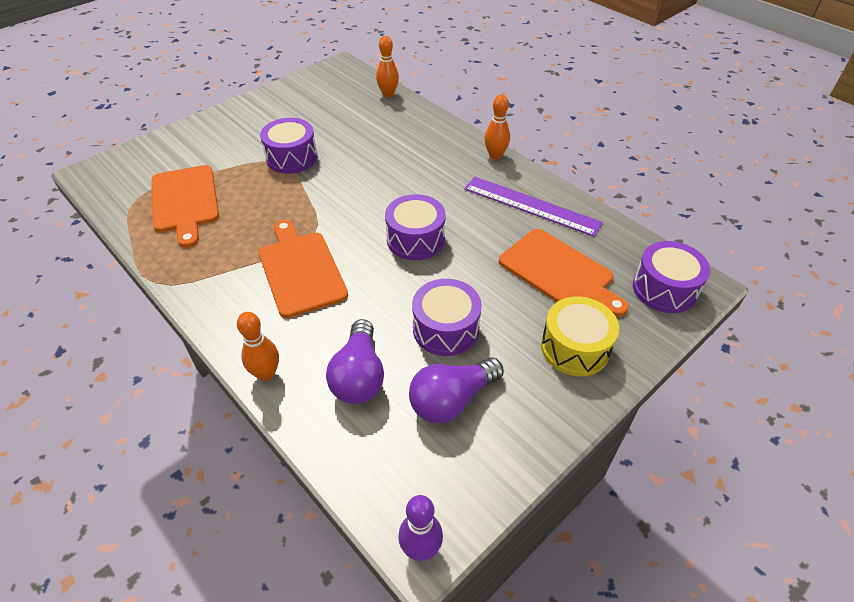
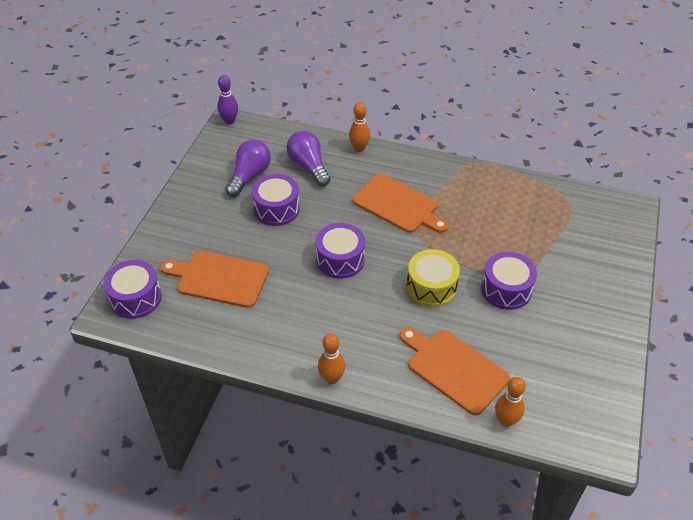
camera: 150 degrees right, 0 degrees up
(185, 201) = (533, 216): orange cutting board -> orange cutting board (454, 369)
(531, 205) = (268, 332): purple ruler -> none
(575, 348) = (189, 230): yellow drum -> yellow drum (431, 287)

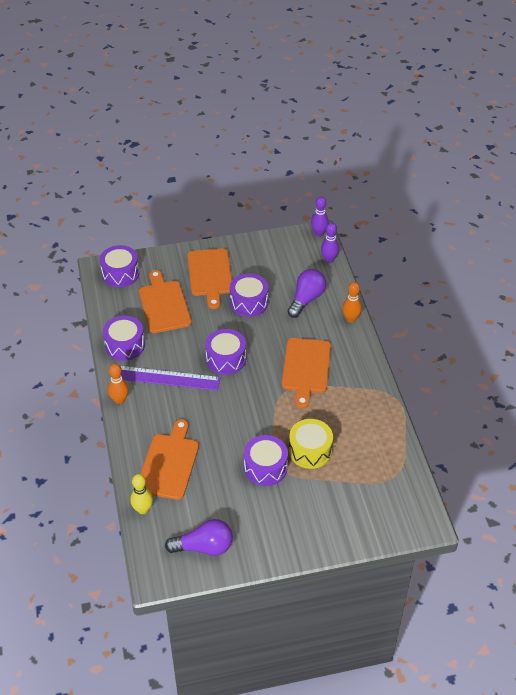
camera: 60 degrees right, 0 degrees up
(210, 222) = (210, 275): none -> orange cutting board
(249, 176) = (270, 272): purple light bulb -> purple light bulb (204, 547)
(251, 339) = (125, 345): none -> purple drum
(270, 129) = (329, 259): none -> purple bowling pin
(331, 320) = (167, 378): none -> purple ruler
(431, 287) = (236, 421): yellow drum -> yellow drum (310, 451)
(506, 420) = (143, 509): orange bowling pin -> yellow bowling pin

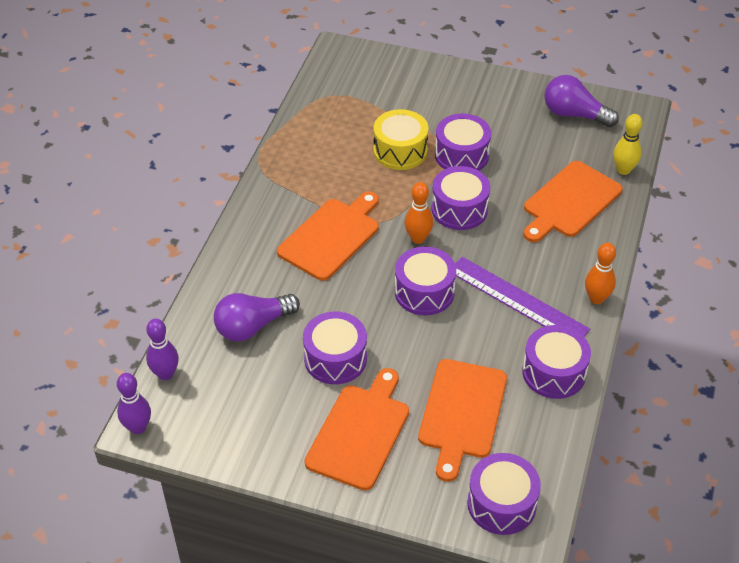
camera: 150 degrees left, 0 degrees up
(240, 423) = (459, 209): none -> purple drum
(351, 319) = (220, 273): orange bowling pin -> orange bowling pin (418, 238)

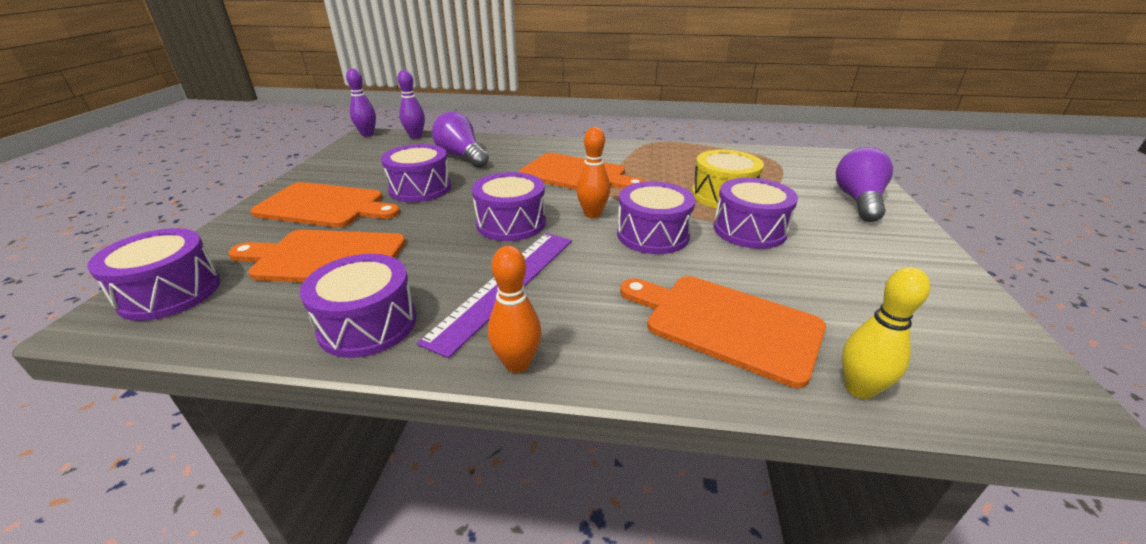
camera: 80 degrees right, 15 degrees down
(574, 114) = (941, 320): purple light bulb -> purple light bulb (858, 201)

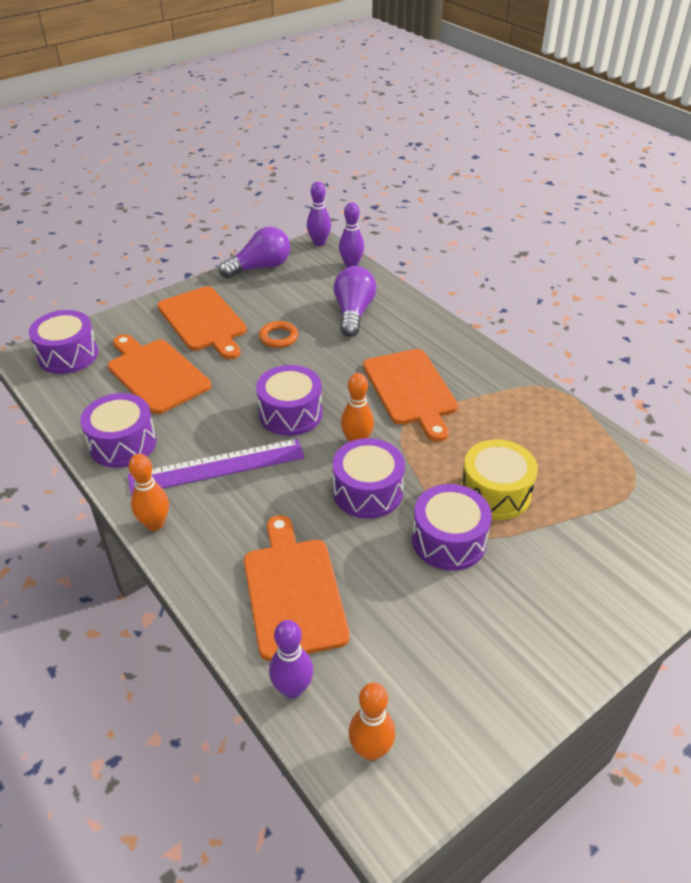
camera: 45 degrees right, 10 degrees up
(420, 188) = (278, 337): purple drum -> orange ring
(858, 201) = (615, 586): purple light bulb -> purple light bulb (260, 267)
(859, 389) = (292, 688): yellow bowling pin -> purple bowling pin
(975, 379) = (371, 750): none -> orange bowling pin

